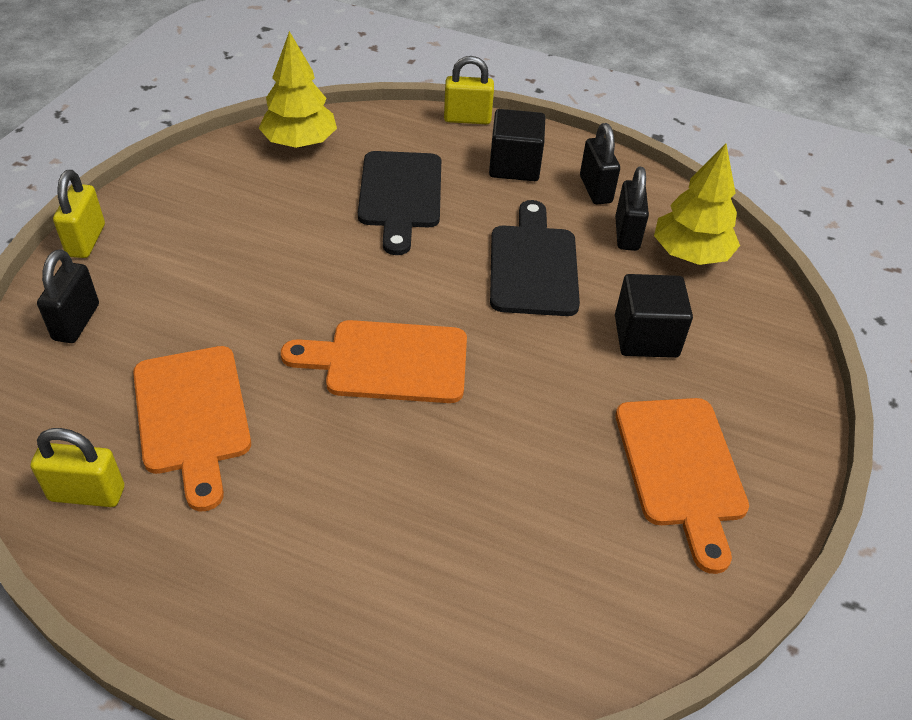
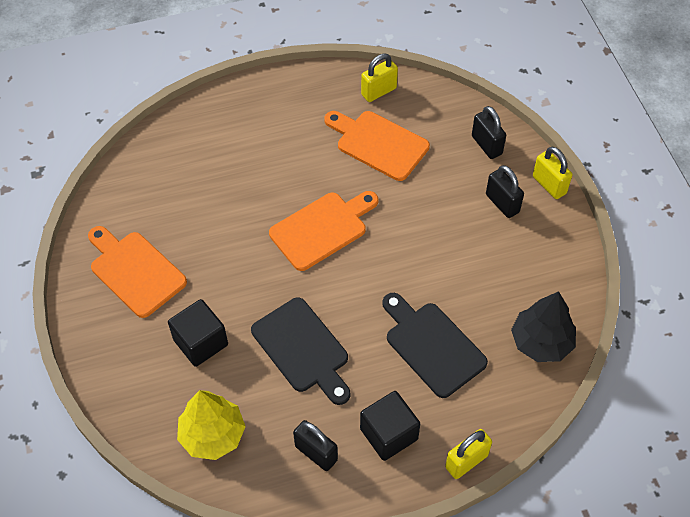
camera: 145 degrees right, 10 degrees up
(300, 143) = (541, 342): yellow tree -> black tree
(626, 234) = (265, 422): black padlock -> black padlock (502, 203)

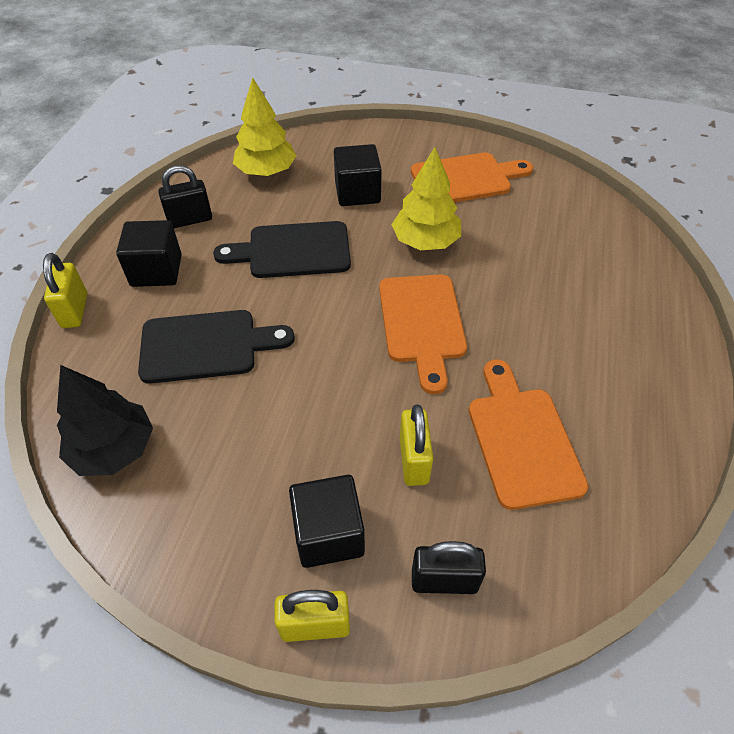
camera: 120 degrees right, 5 degrees down
(235, 264) = (425, 241): none -> yellow tree
(378, 143) = (522, 439): orange cutting board -> orange cutting board turned 75 degrees counterclockwise
(379, 91) = (624, 490): yellow padlock -> yellow padlock (414, 460)
(502, 203) = (328, 534): black padlock -> black cube

